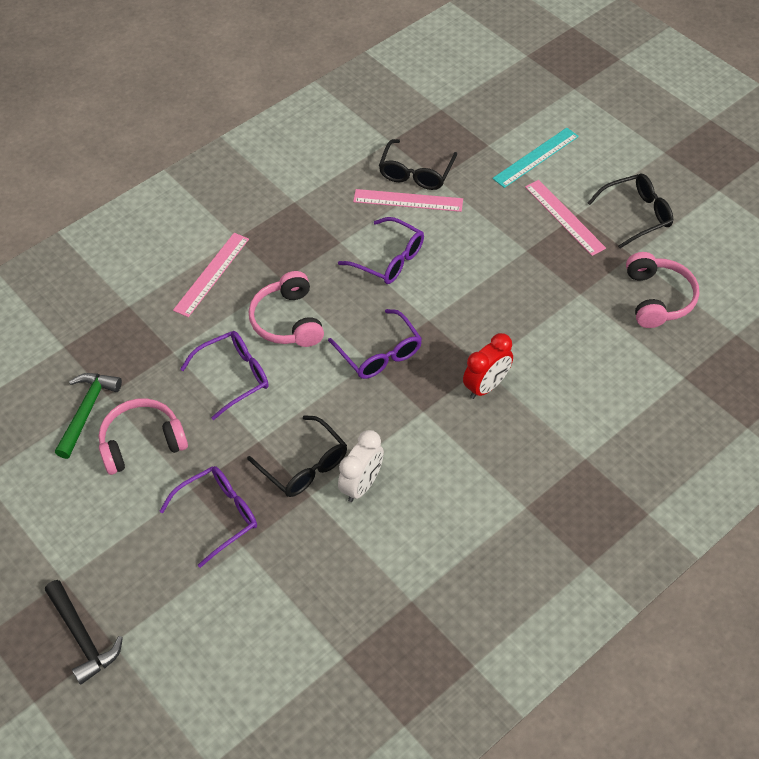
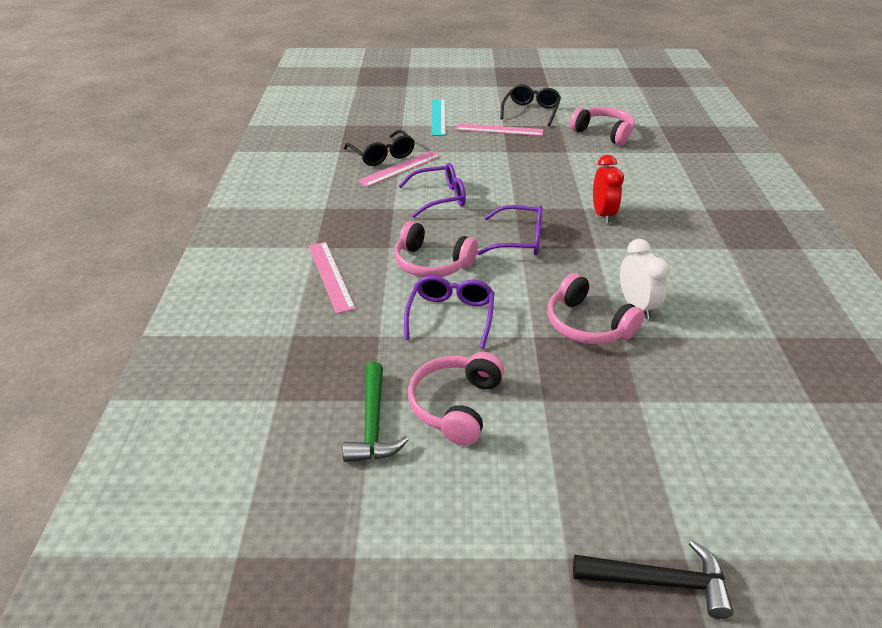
camera: 50 degrees left, 15 degrees down
(87, 411) = (373, 424): green hammer -> green hammer turned 150 degrees counterclockwise
(219, 515) = (591, 398): purple glasses -> none
(304, 466) = (587, 325): black glasses -> pink headphones

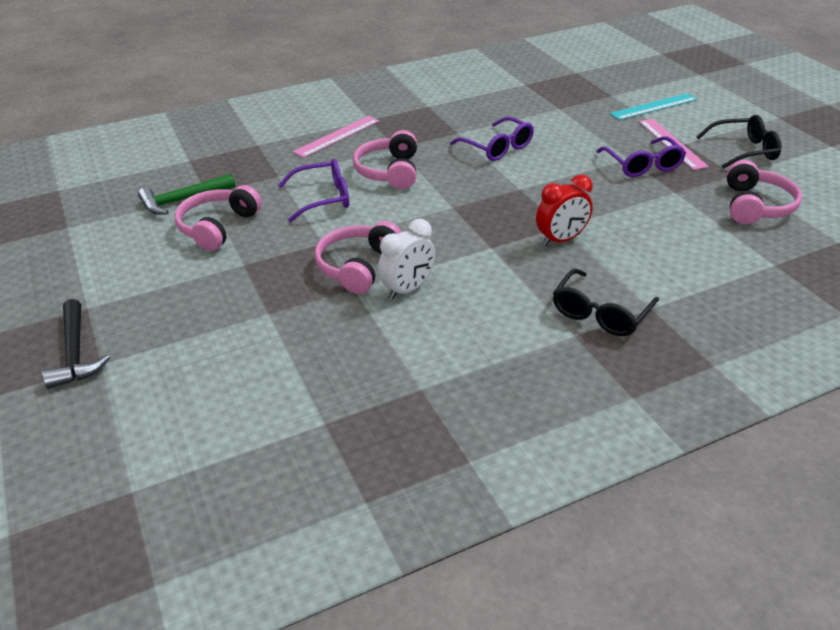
camera: 65 degrees right, 0 degrees up
(382, 155) = (541, 103): black glasses -> black glasses (600, 313)
(400, 168) = (528, 117): pink ruler -> none
(455, 405) = (217, 227): pink headphones -> pink headphones turned 60 degrees counterclockwise
(519, 240) = (464, 203): purple glasses -> purple glasses (643, 165)

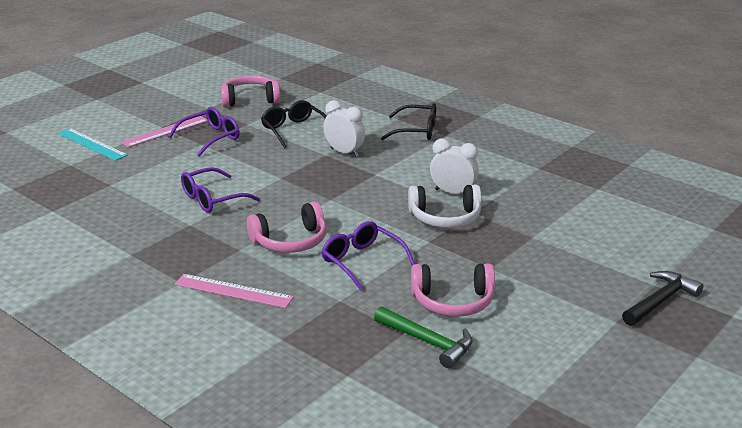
camera: 115 degrees left, 10 degrees down
(358, 266) = (445, 218): pink headphones -> white headphones
(497, 148) = (212, 199): purple glasses -> purple glasses turned 150 degrees counterclockwise
(561, 240) = (344, 152): red clock -> white clock
(744, 150) = (165, 107): black glasses -> black glasses (294, 130)

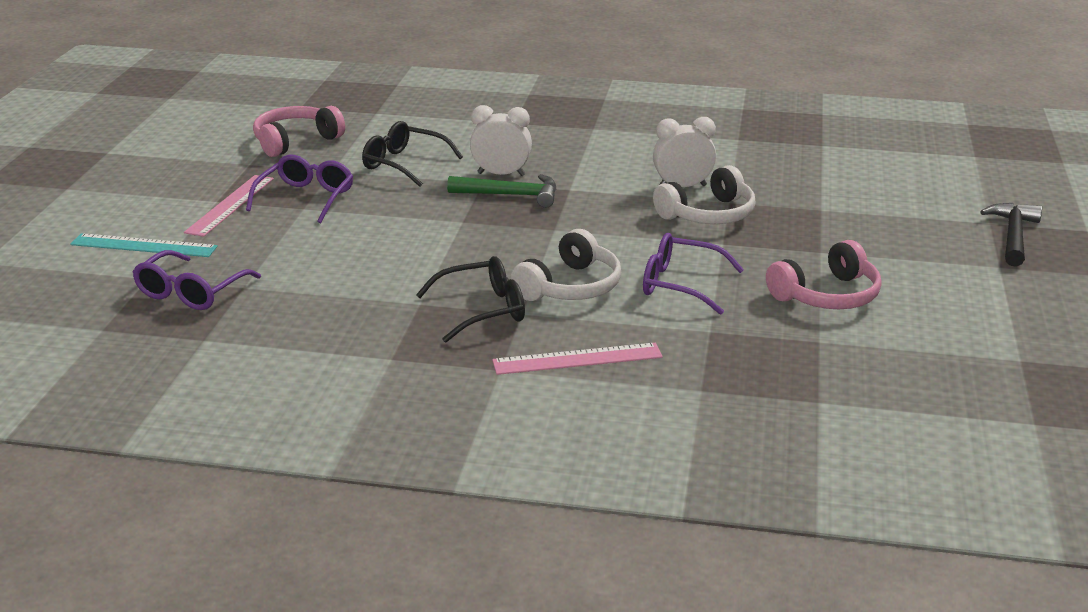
camera: 30 degrees left, 0 degrees up
(212, 199) = (409, 267): purple glasses -> purple glasses (191, 292)
(290, 241) = (570, 287): pink headphones -> white headphones
(417, 131) = (555, 131): black glasses -> black glasses (483, 310)
(428, 342) = (855, 342): green hammer -> green hammer (511, 195)

